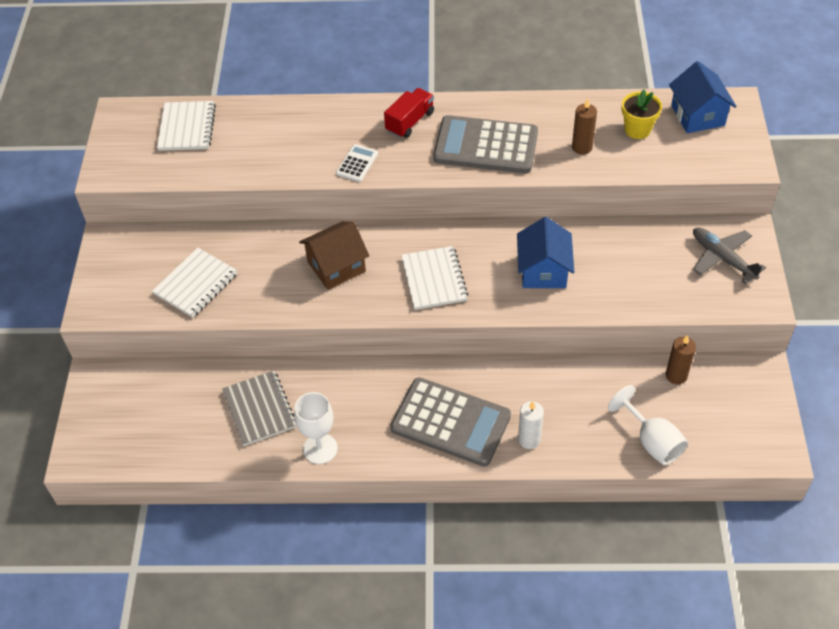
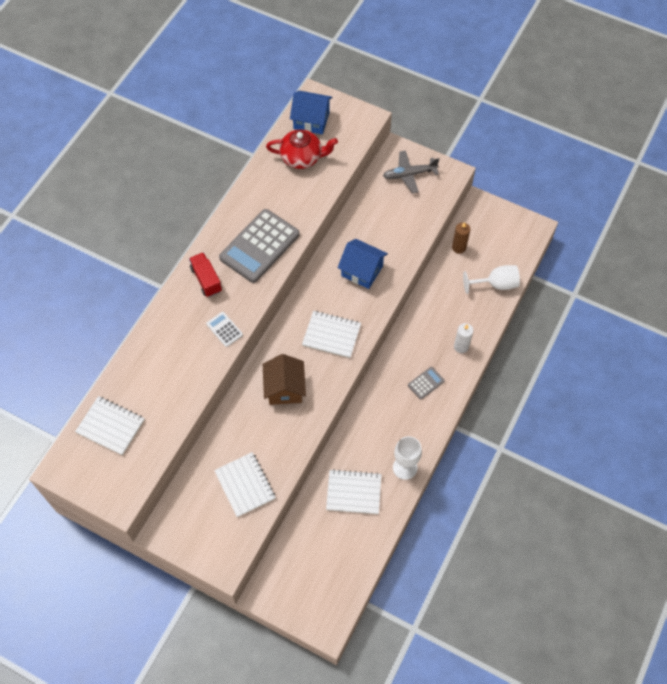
camera: 65 degrees left, 10 degrees up
(259, 409) = (353, 492): grey notebook -> white notebook
(450, 422) = (426, 383): grey calculator -> grey calculator, size x0.44
(582, 147) = (297, 194): brown candle -> none
(637, 130) = (302, 157): yellow flower pot -> red teapot

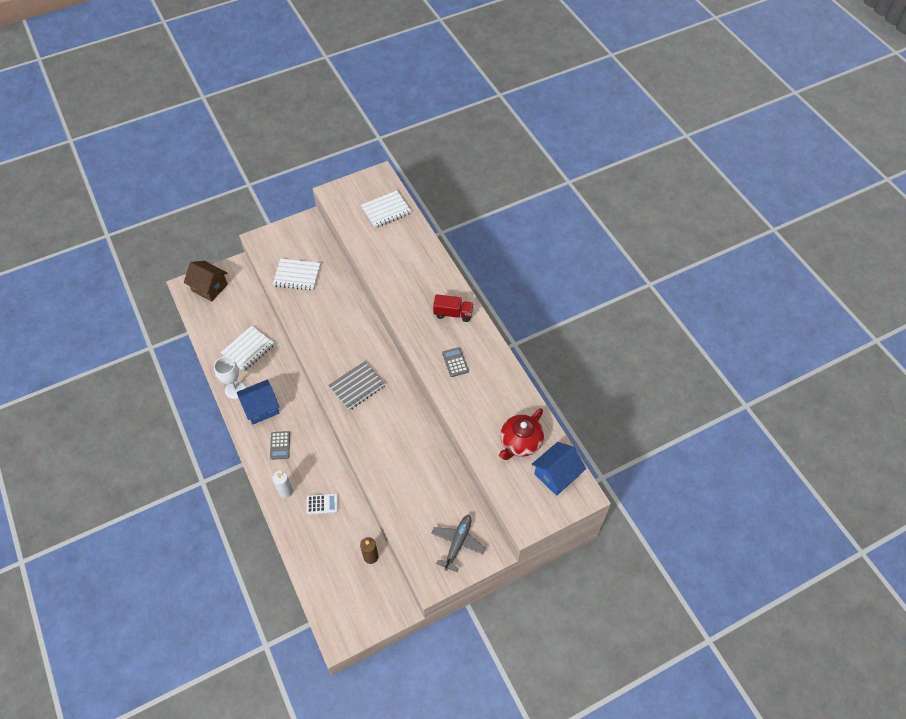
camera: 125 degrees right, 5 degrees down
(224, 329) = (403, 303): white calculator -> white calculator (322, 504)
(259, 246) = (455, 362): grey calculator -> grey calculator, size x0.44
(285, 388) = (342, 334): brown house -> brown house (209, 287)
(331, 335) = (357, 386): white notebook -> grey notebook
(362, 271) = (393, 442): blue house -> blue house (261, 408)
(496, 284) = (313, 560): white goblet -> none

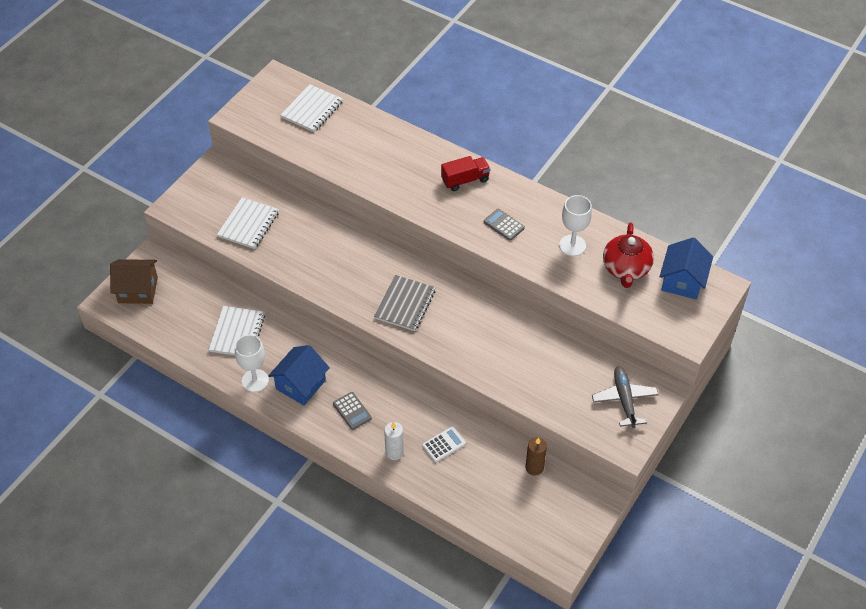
camera: 30 degrees left, 5 degrees down
(297, 275) = (248, 224): white notebook -> white notebook turned 45 degrees counterclockwise
(493, 403) = (572, 245): none -> white goblet

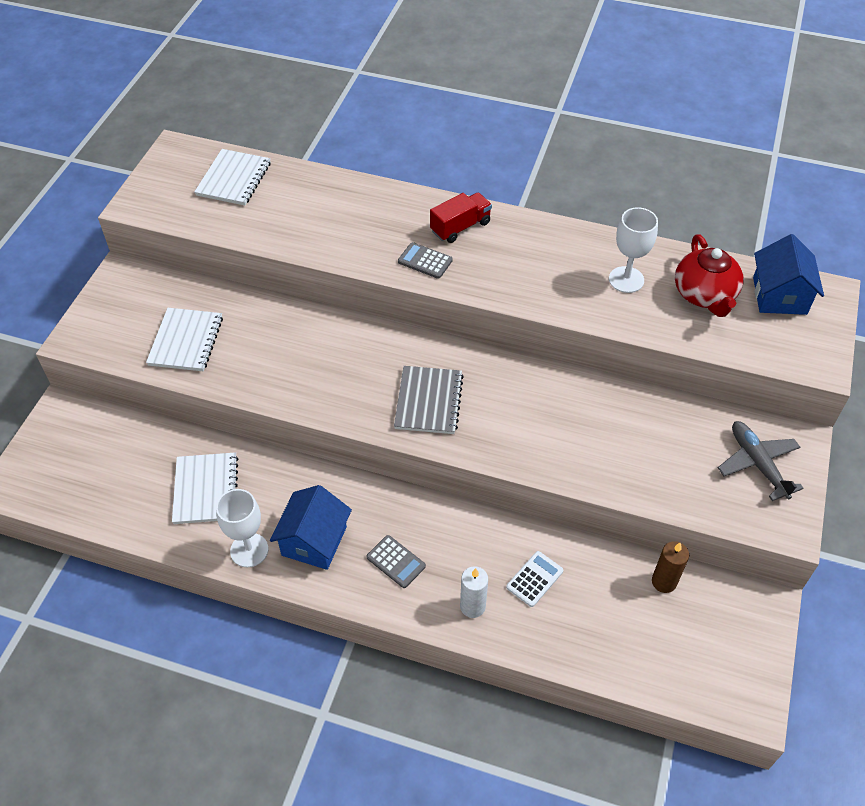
camera: 15 degrees left, 0 degrees up
(138, 290) = (51, 461): brown house -> none
(503, 225) = (530, 272): grey calculator -> grey calculator (425, 261)

